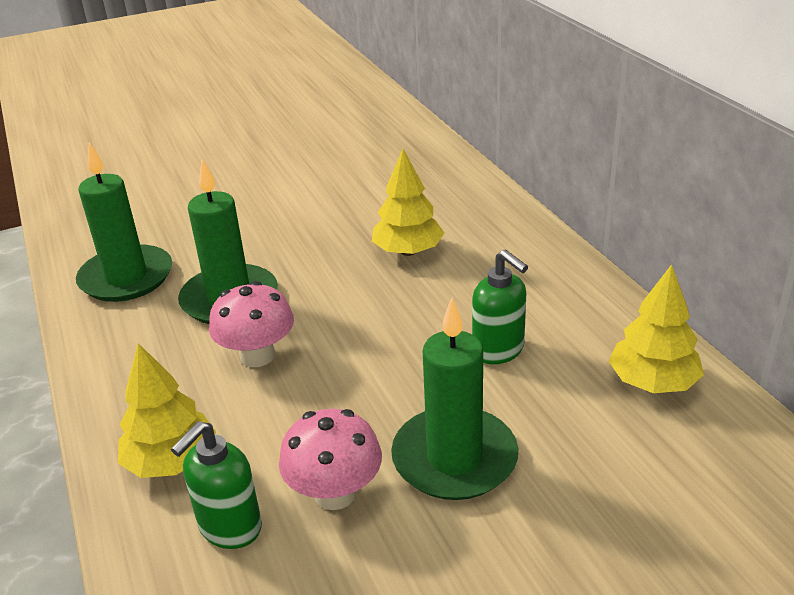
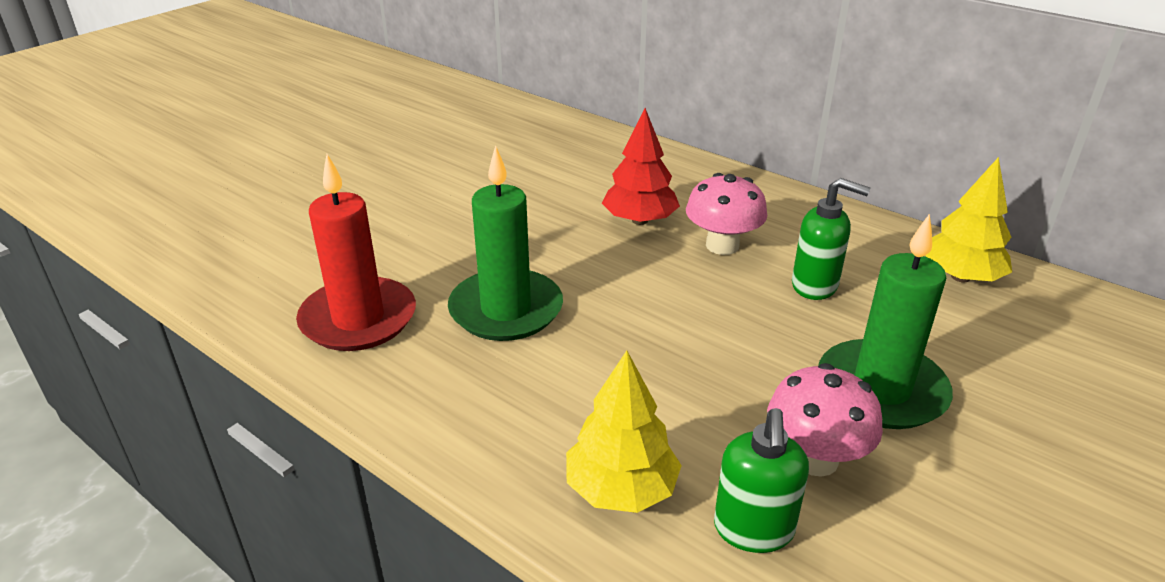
camera: 30 degrees left, 0 degrees up
(126, 278) = (358, 319): green candle -> red candle
(257, 356) = (597, 356): pink mushroom -> pink mushroom (722, 245)
(408, 251) = (640, 220): yellow tree -> red tree

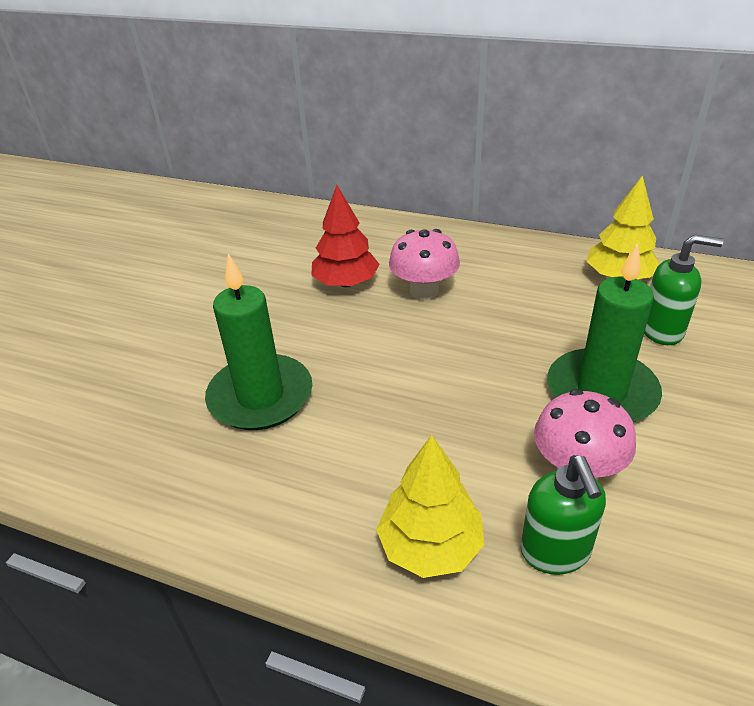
camera: 15 degrees left, 5 degrees up
(358, 319) = (123, 440): red candle -> none
(815, 286) = (513, 311): green soap dispenser -> green soap dispenser (662, 331)

